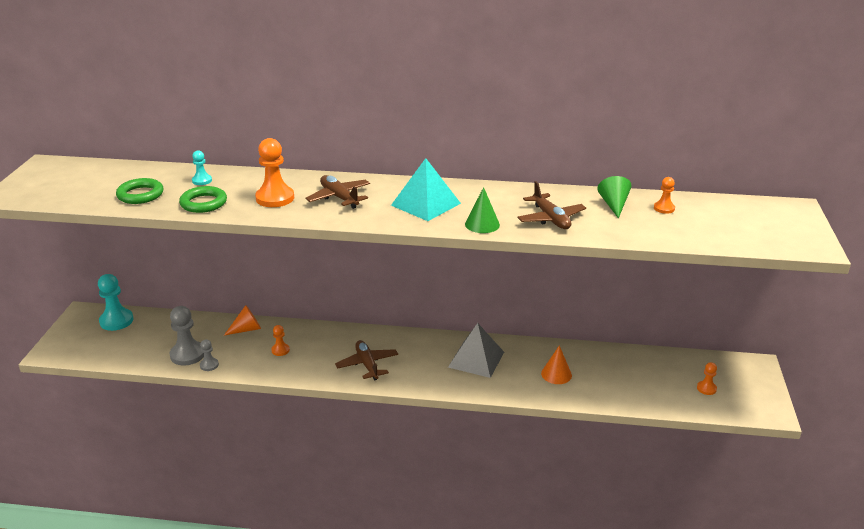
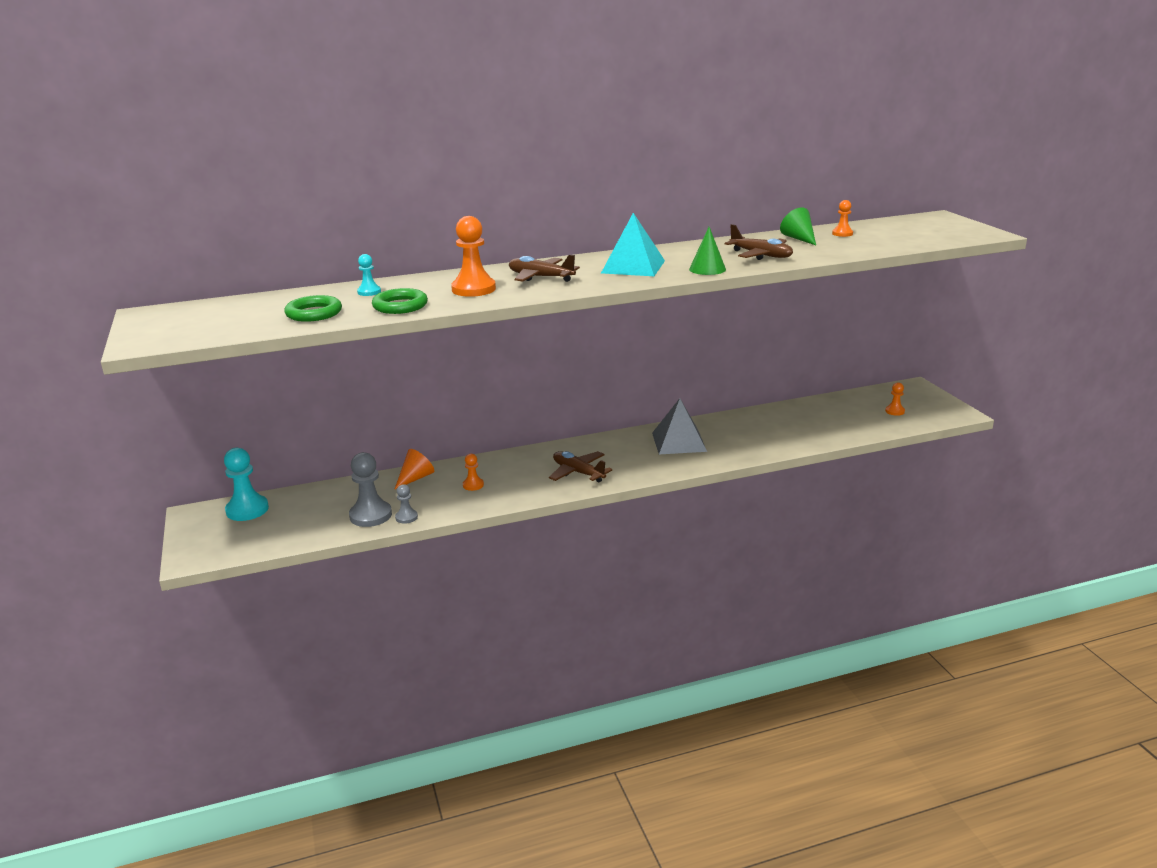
camera: 25 degrees left, 5 degrees down
(556, 374) = (762, 434): orange cone -> none

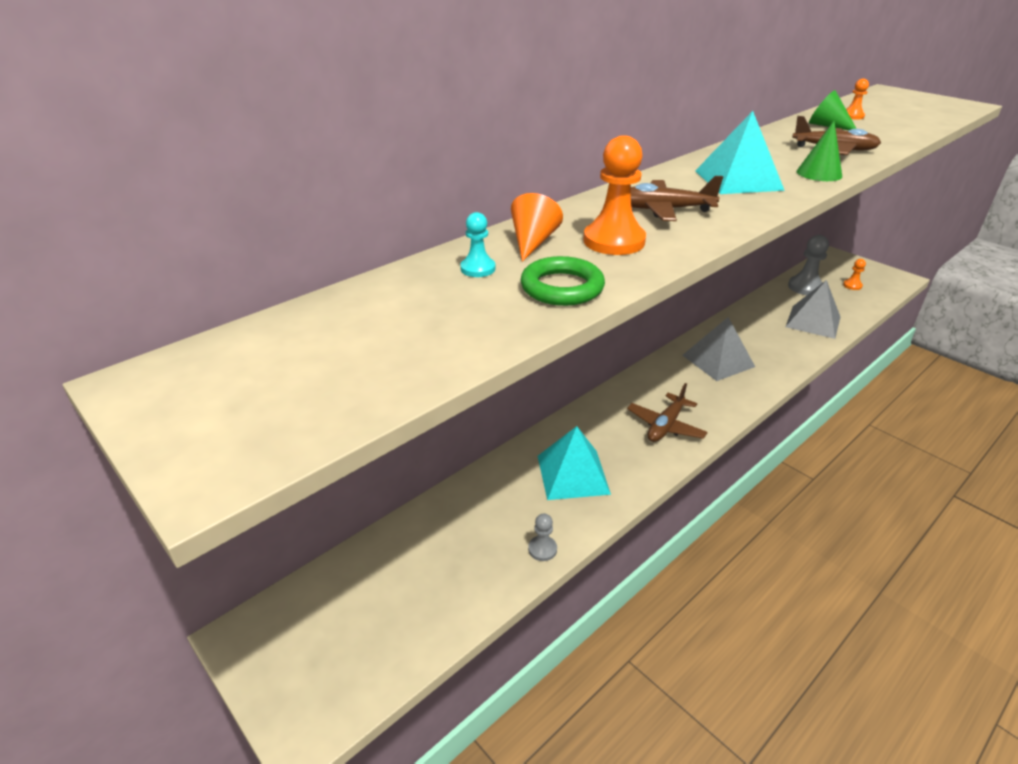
camera: 25 degrees left, 10 degrees up
(247, 510) = (319, 603): turquoise pawn -> none
(314, 313) = (452, 326): green ring -> none
(370, 515) = (495, 560): grey pawn -> grey pawn (805, 287)
(415, 478) = (497, 482): orange cone -> orange cone (532, 242)
(473, 485) = (573, 474): orange pawn -> turquoise pyramid
(578, 473) = (665, 426): brown plane -> brown plane turned 75 degrees counterclockwise
(810, 431) = (813, 322): none -> grey pyramid

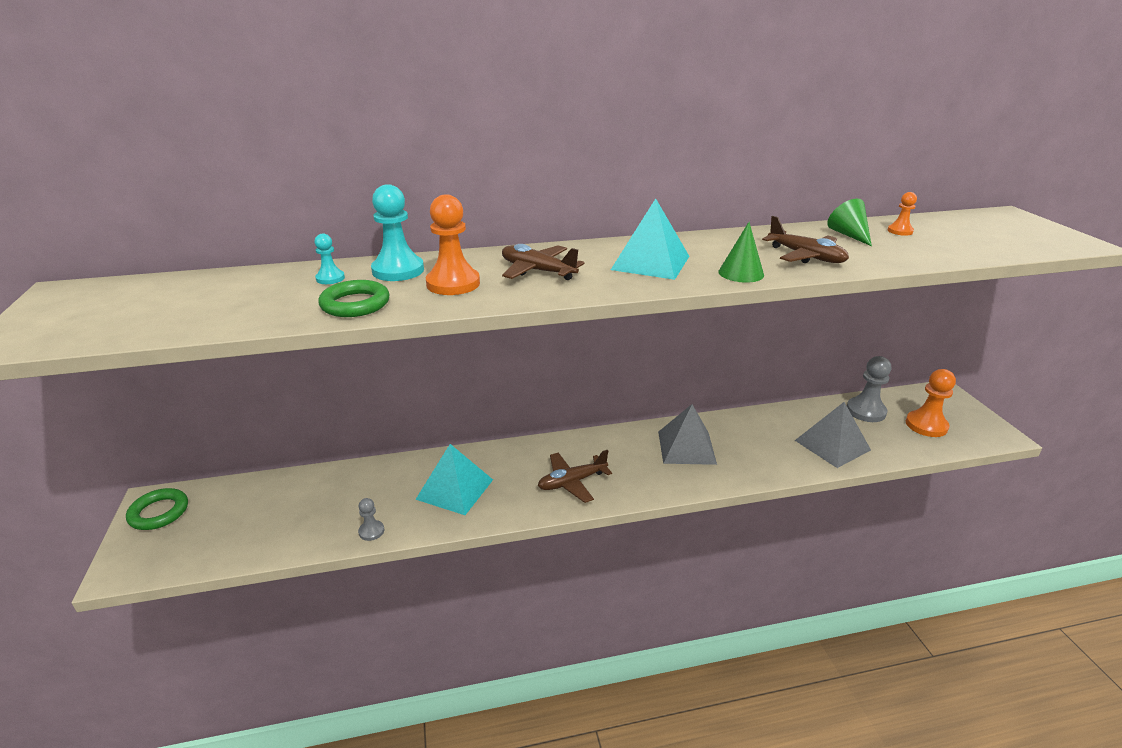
camera: 30 degrees right, 5 degrees down
(271, 643) = (159, 512): none -> green ring
(532, 242) = (398, 270): orange cone -> turquoise pawn
(852, 285) = (926, 425): orange pawn -> orange pawn, size x1.89

